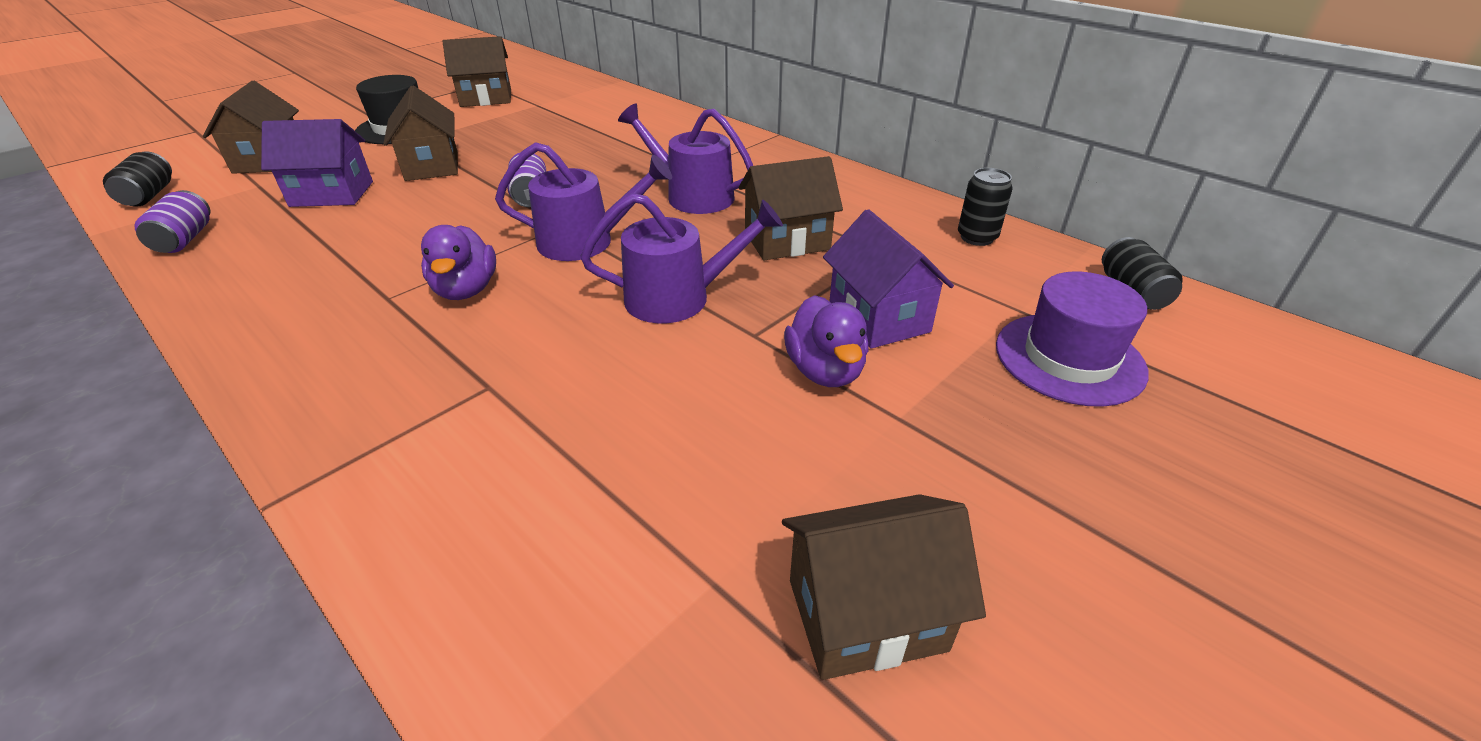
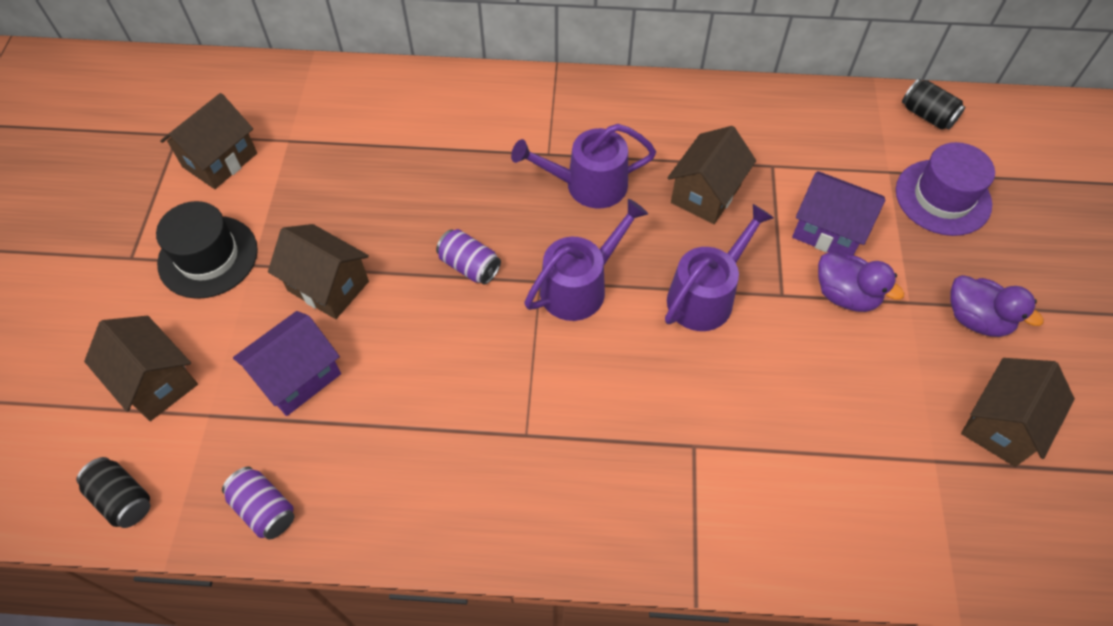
camera: 40 degrees left, 20 degrees up
(466, 290) = (567, 388): purple duck -> purple duck (976, 319)
(977, 237) = (809, 113): black can -> none

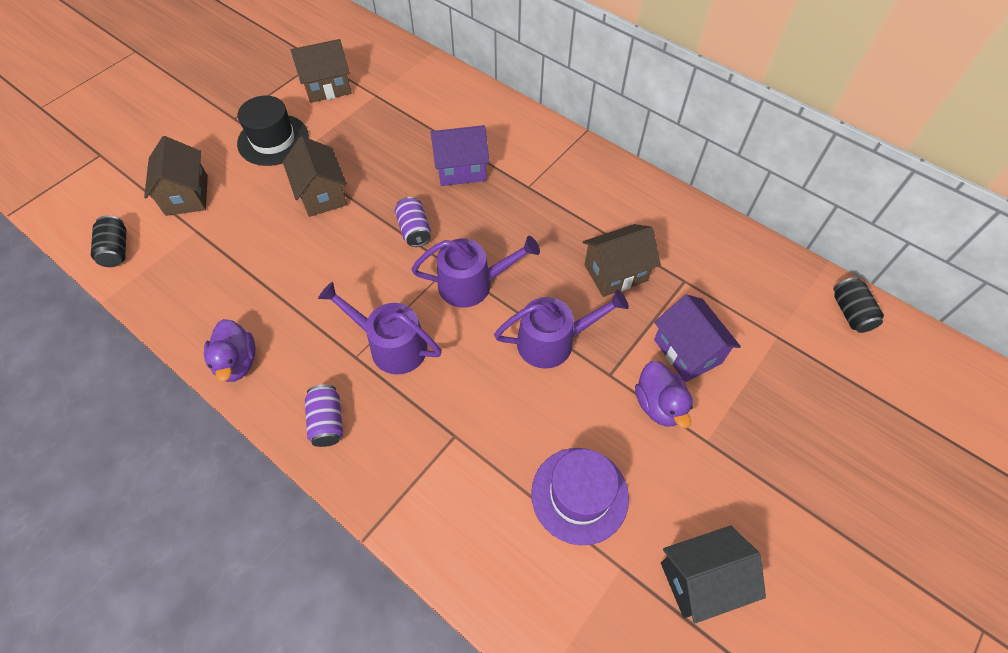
camera: 35 degrees right, 0 degrees up
(264, 509) = (177, 303): purple can -> purple can (327, 421)
(298, 377) = (259, 238): purple house -> purple house (461, 169)
(588, 185) = (537, 221): purple watering can -> purple watering can (391, 345)
(943, 197) = (807, 381): purple hat -> purple hat (579, 495)
(976, 319) = (752, 488): purple duck -> purple duck (237, 362)
(1001, 424) = (701, 579): brown house -> black house

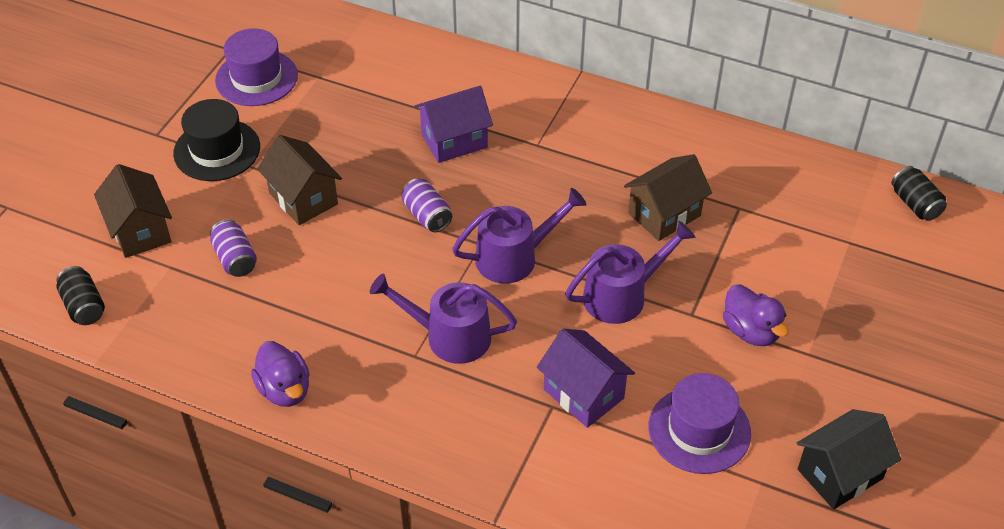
camera: 15 degrees left, 10 degrees down
(327, 87) = (256, 78): brown house -> purple hat
(327, 421) = (411, 423): purple can -> purple can (235, 259)
(687, 351) = (763, 275): purple house -> purple house (583, 394)

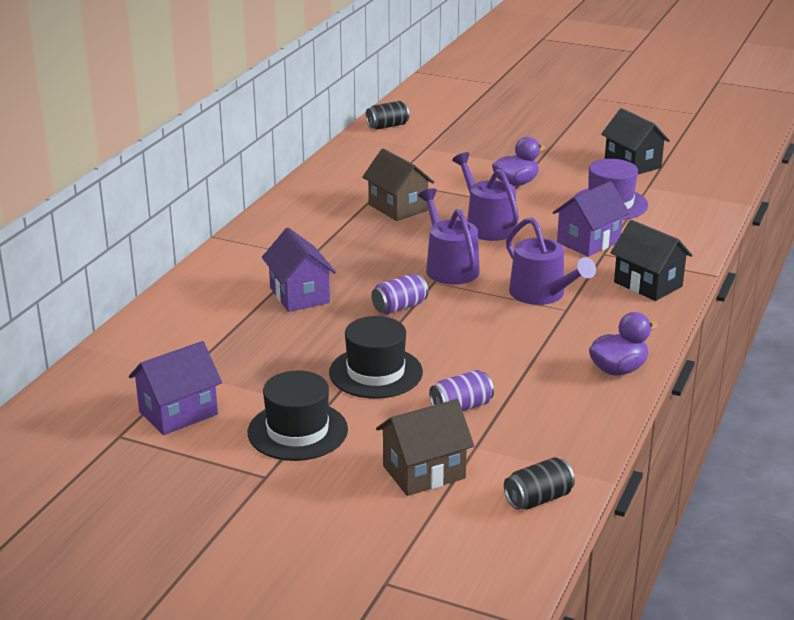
camera: 90 degrees left, 20 degrees down
(256, 78) = (178, 413): purple hat -> purple house
(303, 198) = (375, 372): brown house -> black hat
(450, 336) = (542, 294): purple watering can -> purple watering can turned 45 degrees counterclockwise
(472, 442) = (648, 284): none -> black house

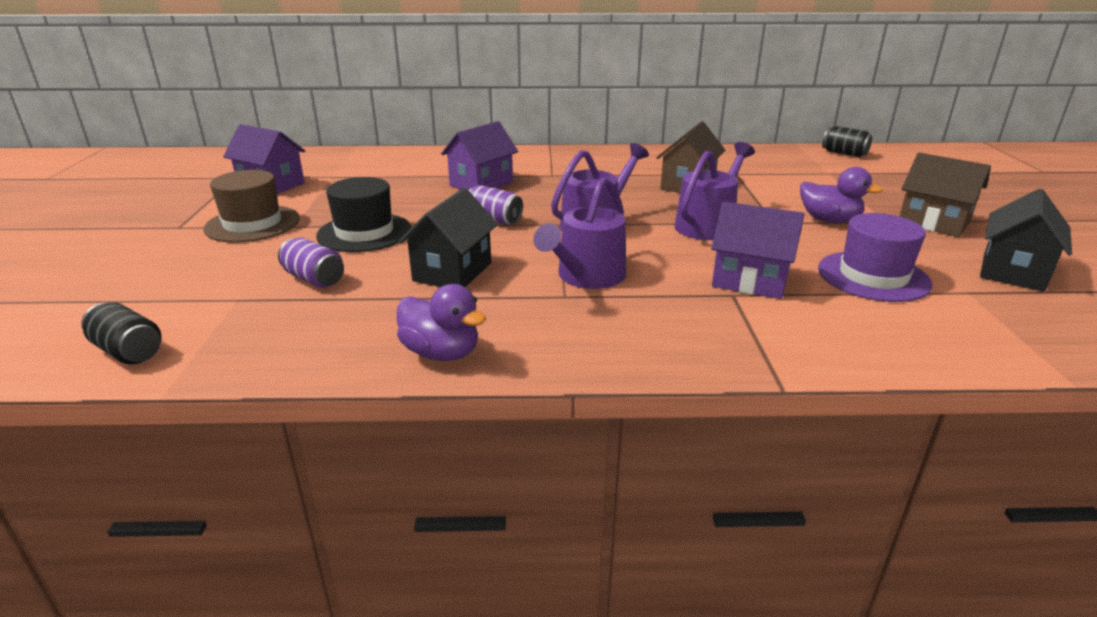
camera: 65 degrees right, 0 degrees up
(297, 431) = (252, 224): black hat -> brown hat
(424, 472) = (186, 284): brown house -> brown house (933, 223)
(648, 284) = (688, 337): black house -> black house (452, 272)

